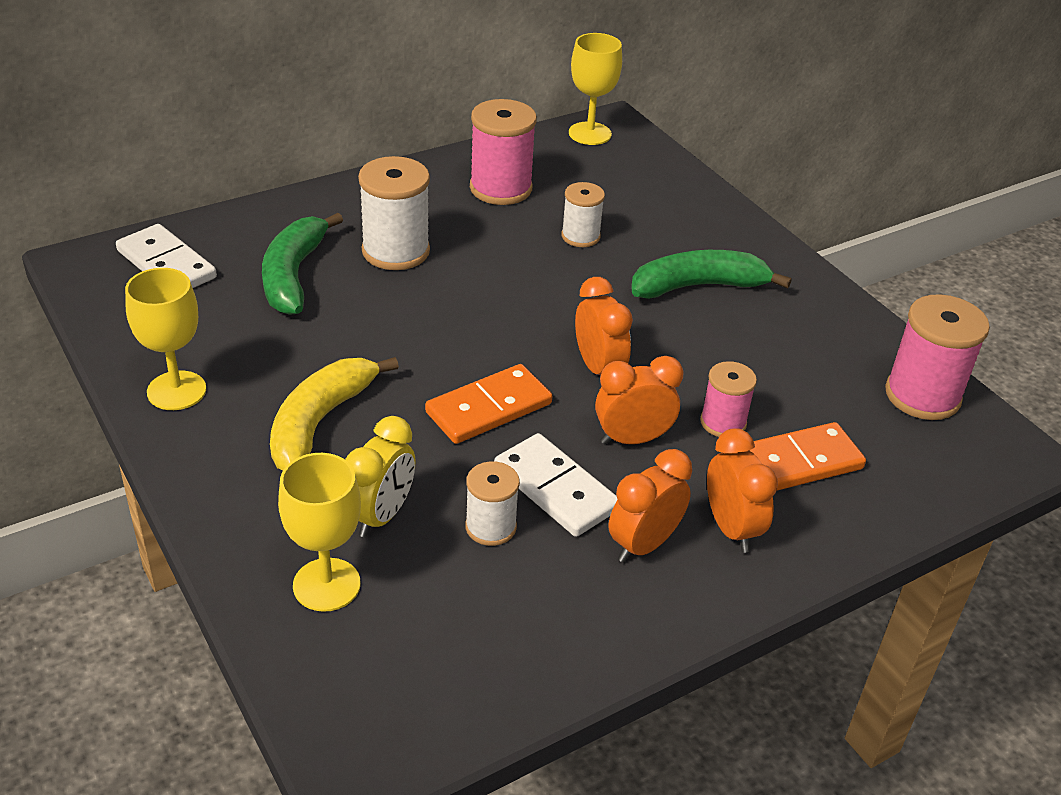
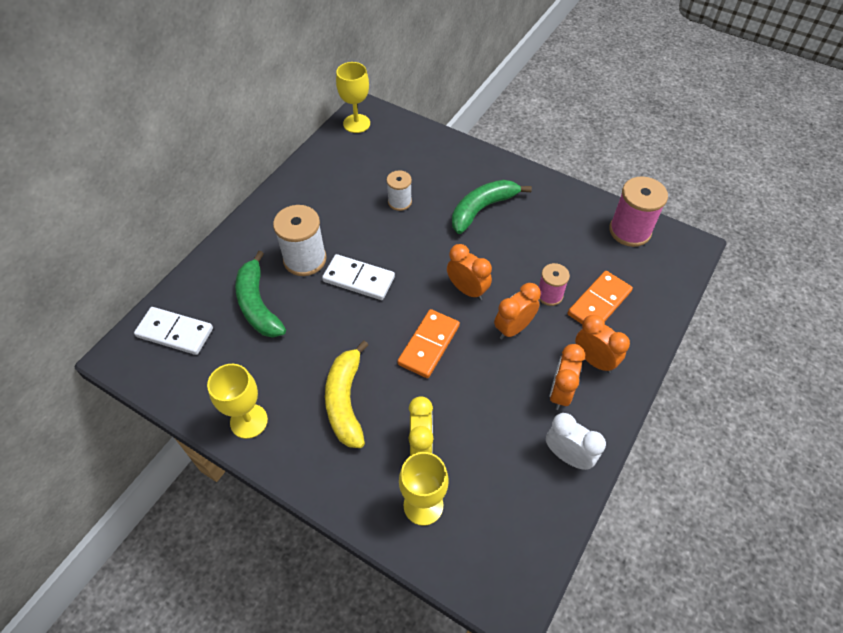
camera: 25 degrees left, 15 degrees up
(490, 527) = (480, 422): white spool -> none
(501, 188) = (333, 186): pink spool -> none
(555, 489) = (496, 380): white domino -> white domino (358, 279)
(592, 625) = (567, 456): none -> white clock

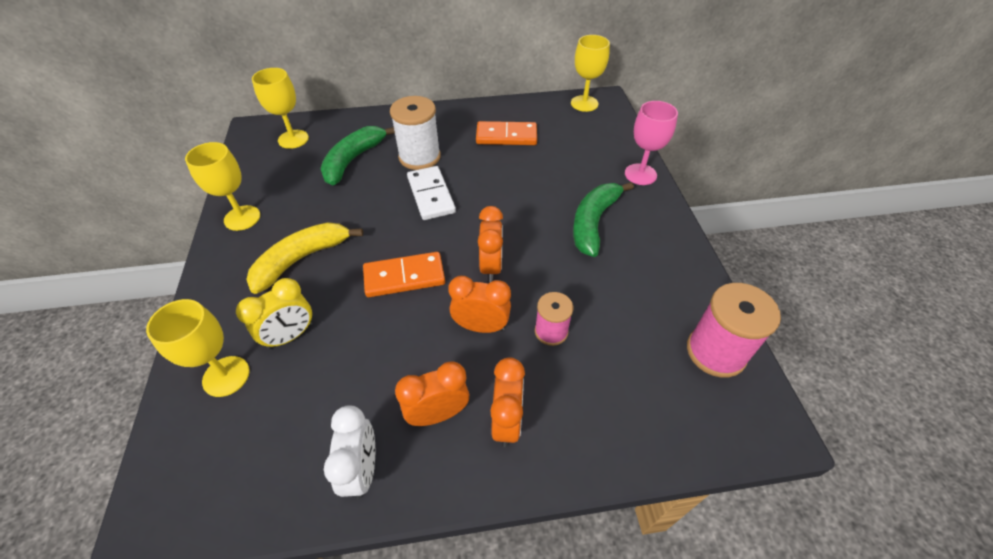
camera: 50 degrees right, 5 degrees down
(175, 332) = (293, 139): white domino -> yellow goblet
(399, 202) = (536, 170): white spool -> none
(464, 153) = (640, 174): none -> pink goblet
(482, 209) = (594, 223): green banana -> green banana turned 75 degrees counterclockwise
(599, 303) = (587, 380): orange domino -> orange domino (506, 136)

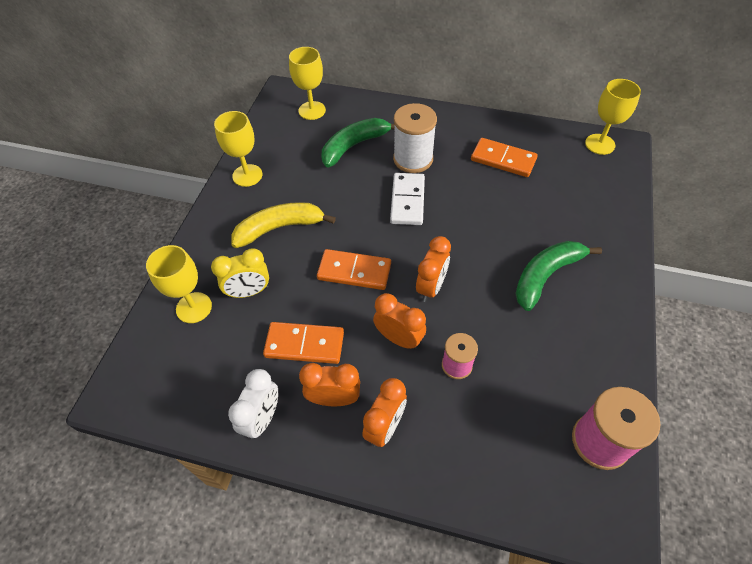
camera: 25 degrees right, 5 degrees up
(380, 369) = (304, 344): none -> orange domino
(640, 174) = (619, 240): pink goblet -> none

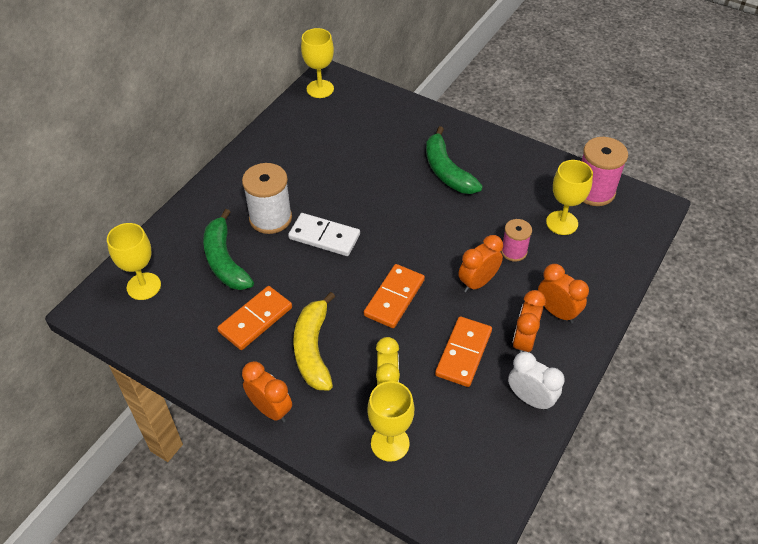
camera: 75 degrees left, 5 degrees down
(247, 175) = (218, 367): yellow goblet -> yellow goblet (562, 223)
(431, 287) = (432, 247): orange clock -> orange clock (270, 409)
(503, 159) = (306, 155): orange domino -> orange domino (255, 319)

